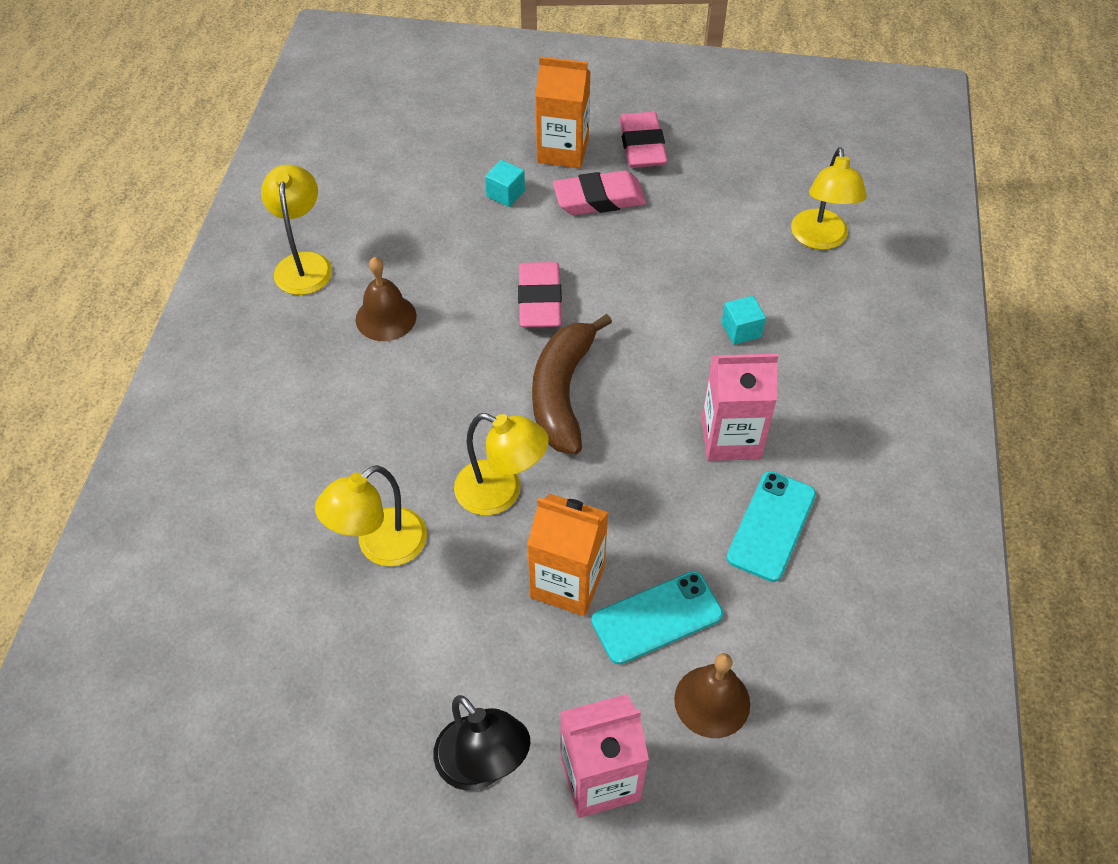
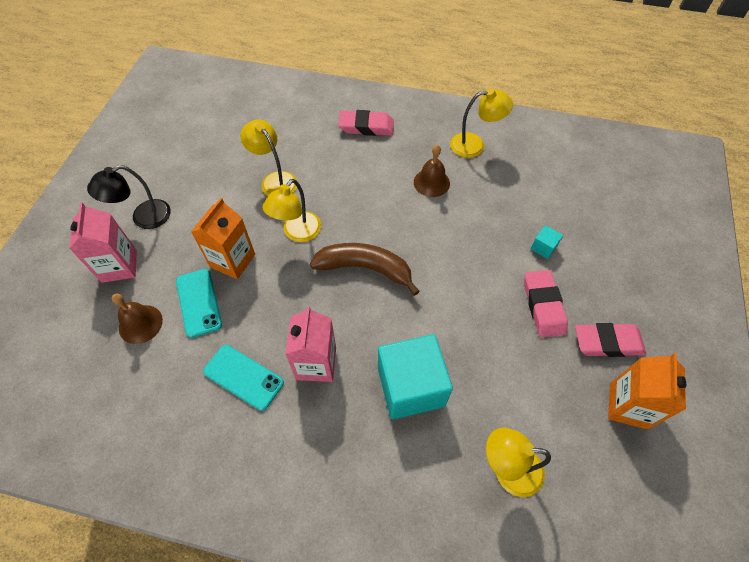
camera: 95 degrees right, 5 degrees up
(540, 300) = (443, 261): pink eraser -> pink eraser (366, 127)
(563, 151) = (593, 286): orange carton -> orange carton (628, 406)
(741, 330) = (411, 386): turquoise cube -> turquoise cube, size x2.41

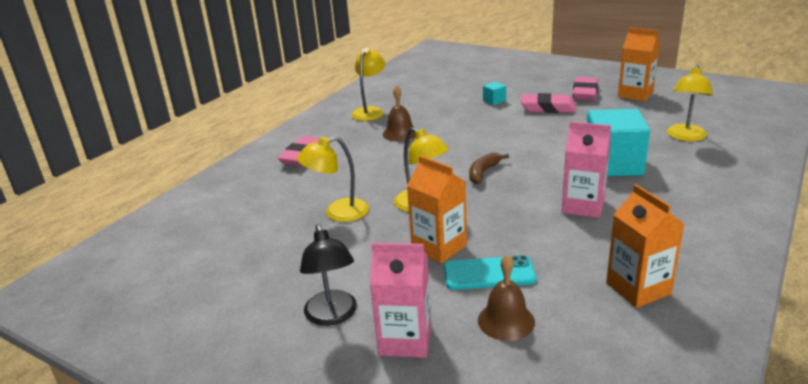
camera: 70 degrees left, 30 degrees down
(185, 417) = (638, 288): none -> orange carton
(243, 377) = (592, 248): turquoise phone -> none
(365, 268) = (483, 172): brown banana -> brown banana, size x0.58

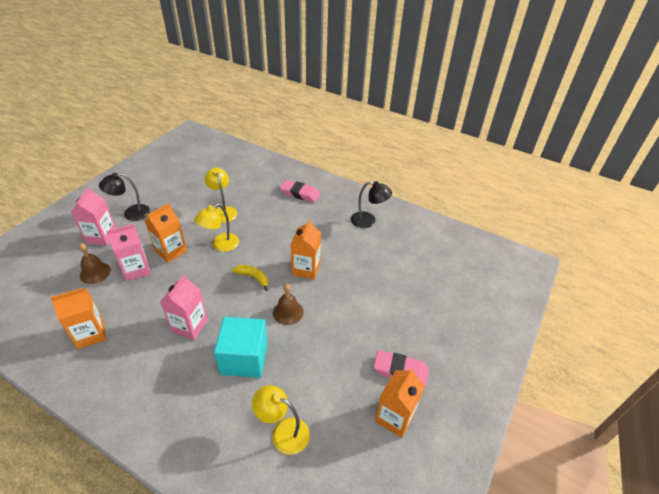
camera: 85 degrees right, 15 degrees up
(370, 111) = (368, 221): yellow lamp -> black lamp
(400, 133) = (326, 237): brown bell -> brown bell (288, 312)
(461, 141) = (306, 269): none -> orange carton
(483, 172) = (253, 277): brown banana -> yellow banana
(489, 274) = (136, 270): turquoise phone -> pink carton
(494, 101) = (384, 296): turquoise cube -> none
(548, 108) = (364, 333): pink eraser -> none

